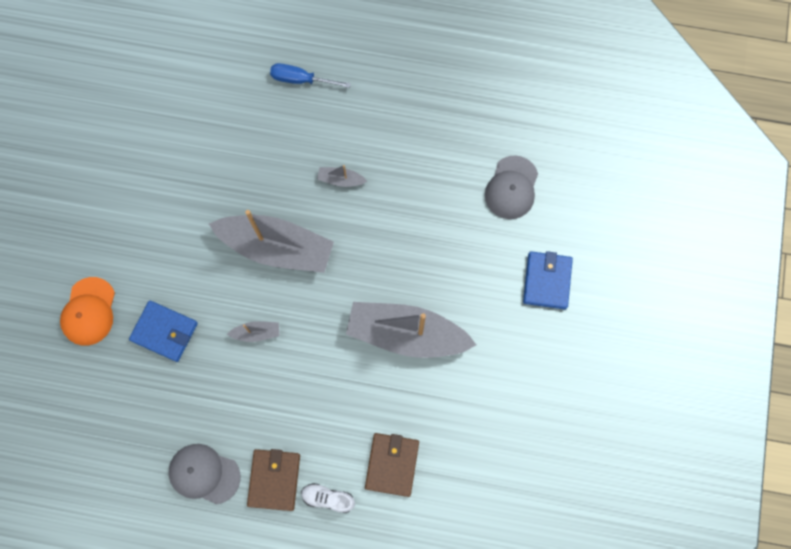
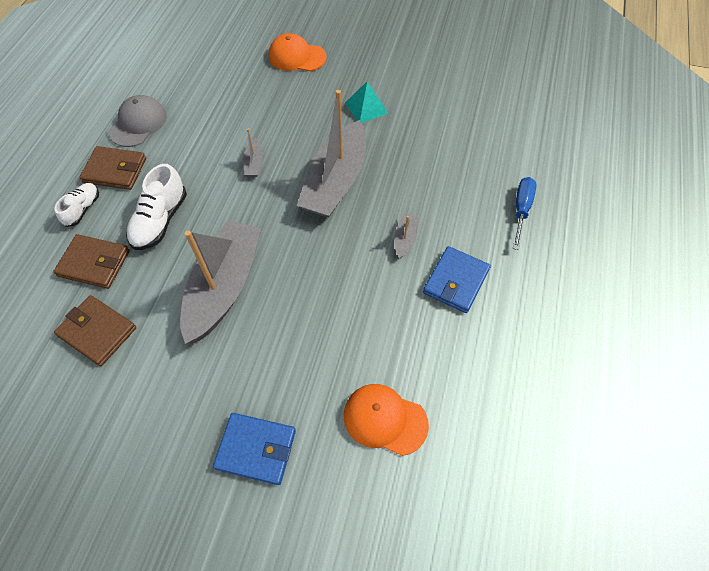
camera: 95 degrees right, 15 degrees down
(164, 332) = (269, 101): blue wallet -> blue wallet (456, 281)
(172, 226) = (366, 108): none -> turquoise pyramid
(337, 413) = (160, 221): none -> white shoe
(462, 438) = (97, 332): none -> brown wallet
(511, 188) = (385, 419): grey cap -> orange cap

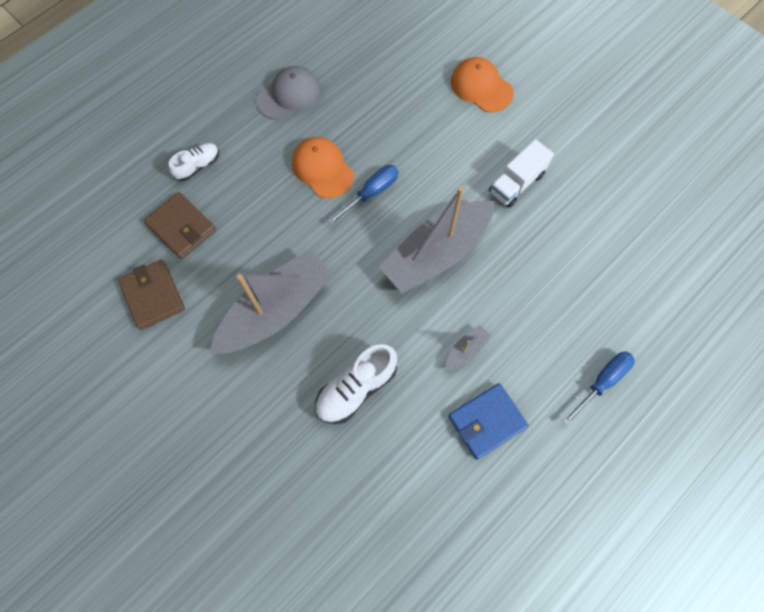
camera: 30 degrees right, 10 degrees up
(115, 170) = (244, 138): brown wallet -> none
(160, 221) = (256, 212): white shoe -> white shoe (356, 388)
(254, 163) = (371, 193): grey boat -> blue screwdriver
(256, 449) = (222, 477): blue wallet -> none
(366, 108) = (516, 183): turquoise pyramid -> white truck
(385, 419) = (341, 516): orange cap -> orange cap (322, 169)

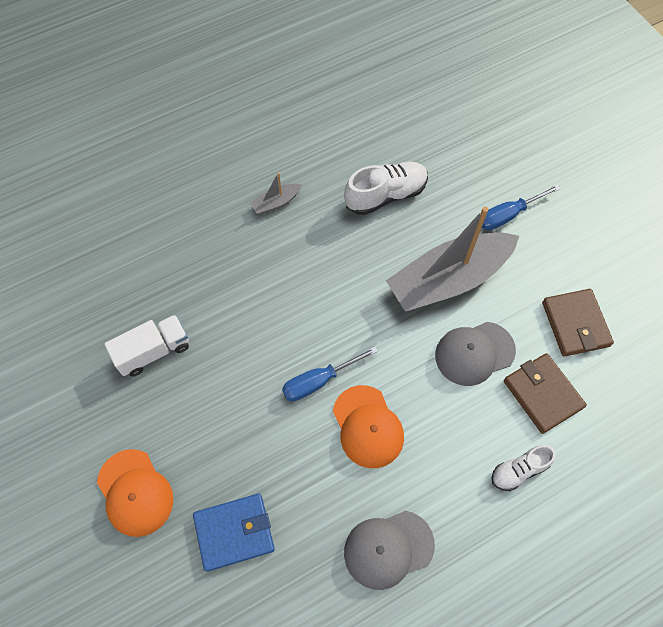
camera: 165 degrees left, 5 degrees down
(243, 247) = (474, 353): none -> grey cap
(436, 253) = (270, 296): grey boat -> none
(487, 421) = (280, 146): blue wallet -> blue wallet (234, 532)
(602, 382) = (168, 152): blue screwdriver -> blue screwdriver (508, 215)

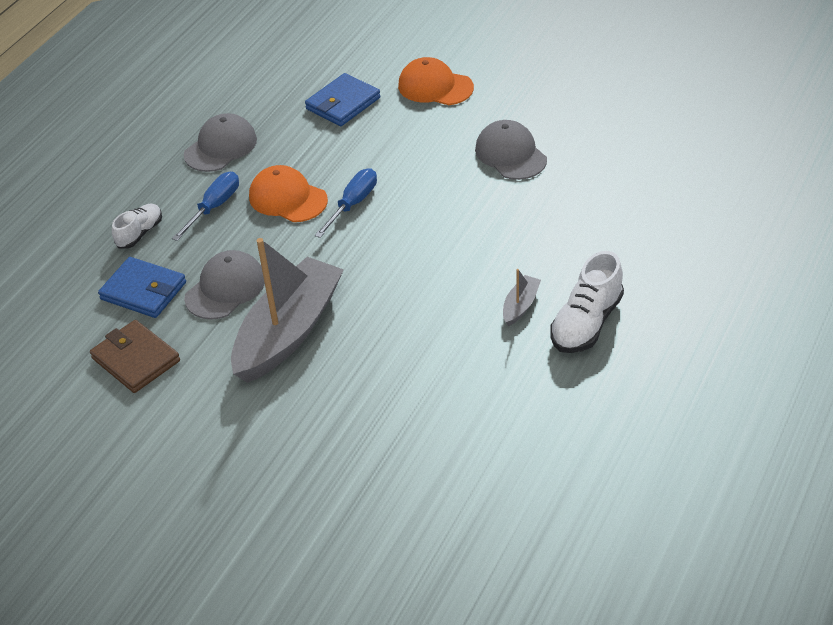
camera: 150 degrees right, 20 degrees down
(153, 351) = (510, 154): white truck -> grey cap
(385, 195) = (412, 372): white shoe -> white shoe (586, 323)
(508, 215) = (262, 424): blue screwdriver -> blue screwdriver (214, 207)
(542, 394) = (143, 291): brown wallet -> blue wallet

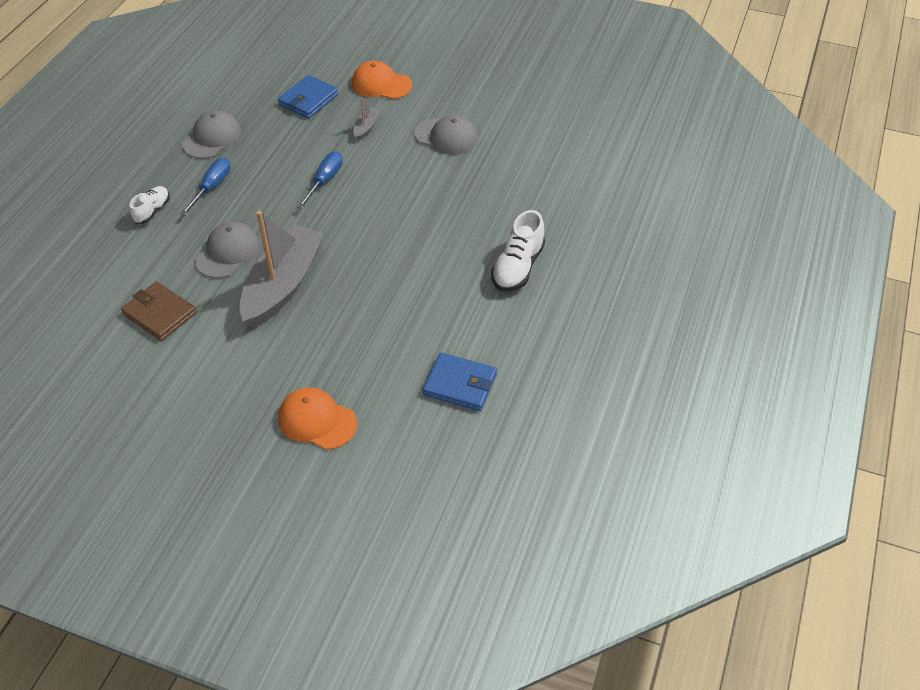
camera: 10 degrees left, 5 degrees up
(143, 291) = (160, 258): blue wallet -> blue wallet (460, 384)
(287, 198) = (271, 178): orange cap -> orange cap (317, 420)
(510, 154) = (446, 136): grey cap -> grey cap turned 150 degrees clockwise
(520, 305) = (465, 256): grey boat -> grey boat (366, 128)

